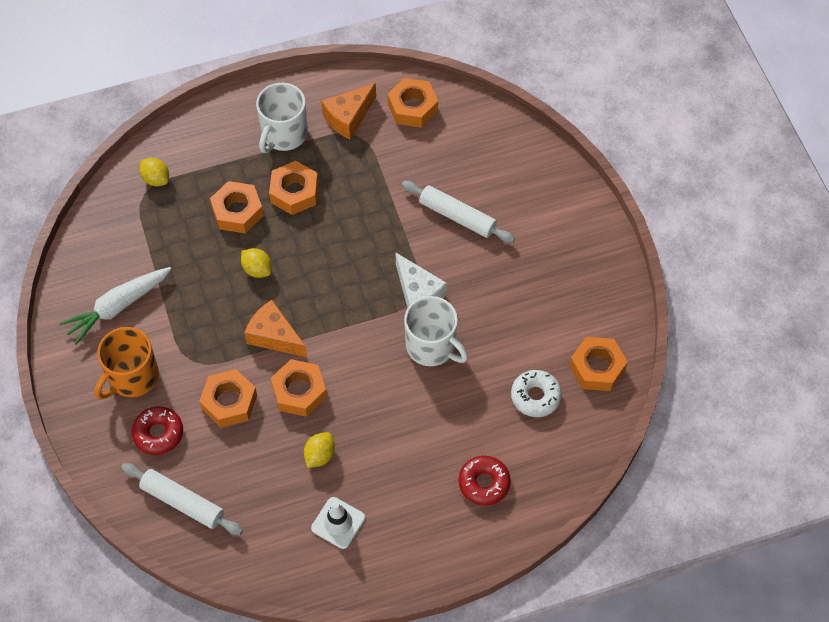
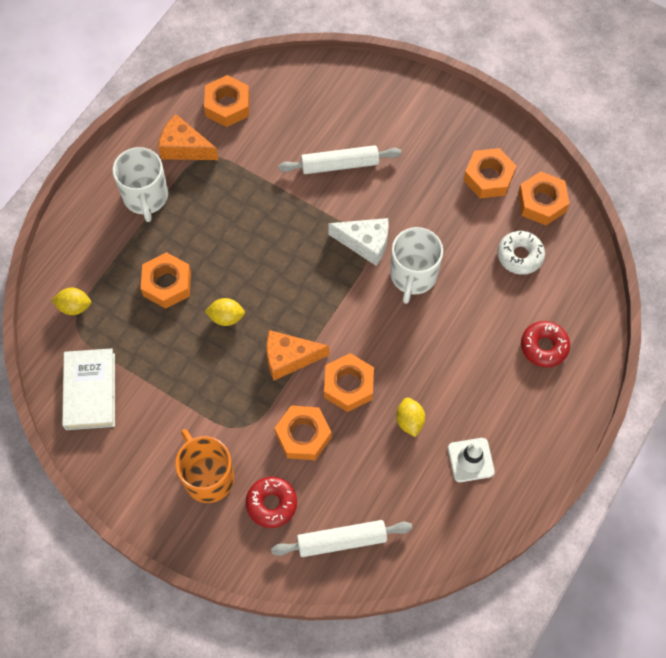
camera: 40 degrees left, 5 degrees up
(109, 249) = (90, 391): none -> white book
(117, 307) = (142, 432): white carrot -> none
(132, 377) = (208, 477): orange mug -> orange mug turned 150 degrees clockwise
(294, 192) = (198, 236): orange nut -> orange nut (488, 177)
(348, 117) = (184, 148): orange cheese -> orange cheese turned 105 degrees clockwise
(431, 346) = (413, 275): white mug -> white mug turned 105 degrees clockwise

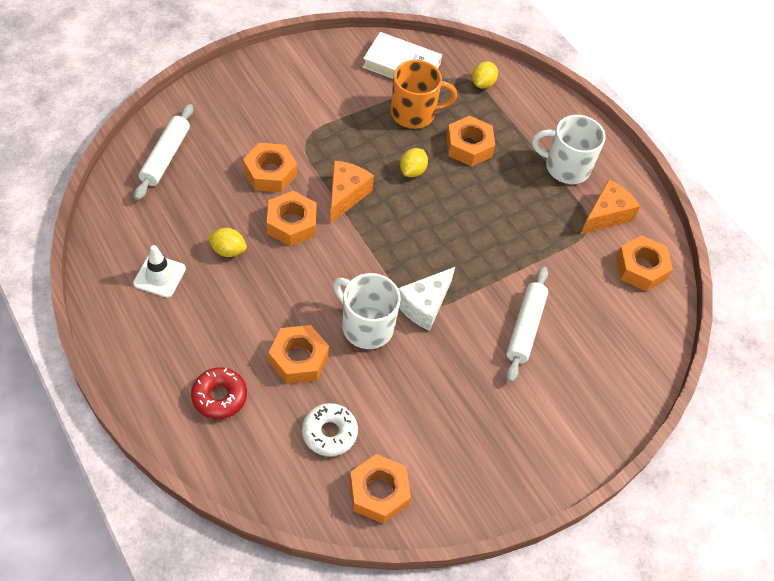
camera: 110 degrees right, 10 degrees down
(208, 477) = (281, 102): orange mug -> orange mug (414, 113)
(271, 504) = (229, 129): red donut -> none
(488, 177) = (438, 456): orange nut -> orange nut (298, 359)

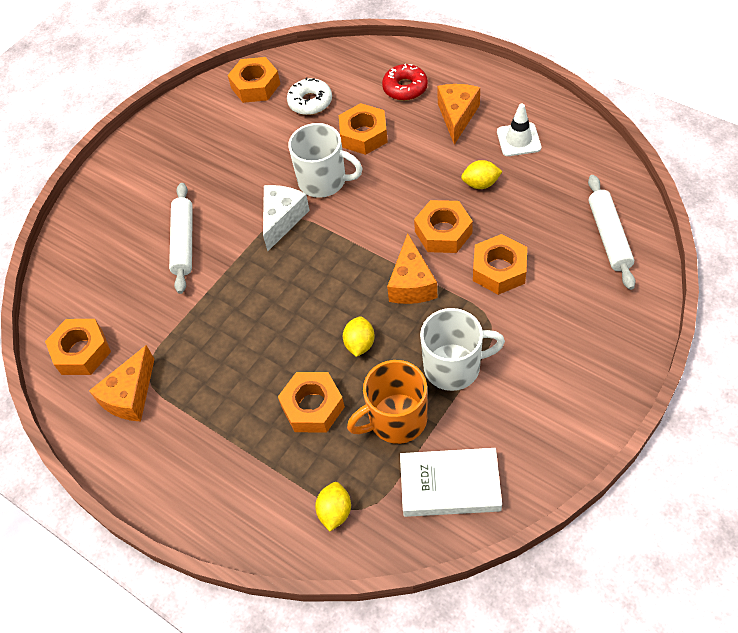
camera: 170 degrees right, 0 degrees up
(194, 332) = (457, 116): none -> orange cheese
(566, 167) = (191, 436): white mug -> white mug (453, 367)

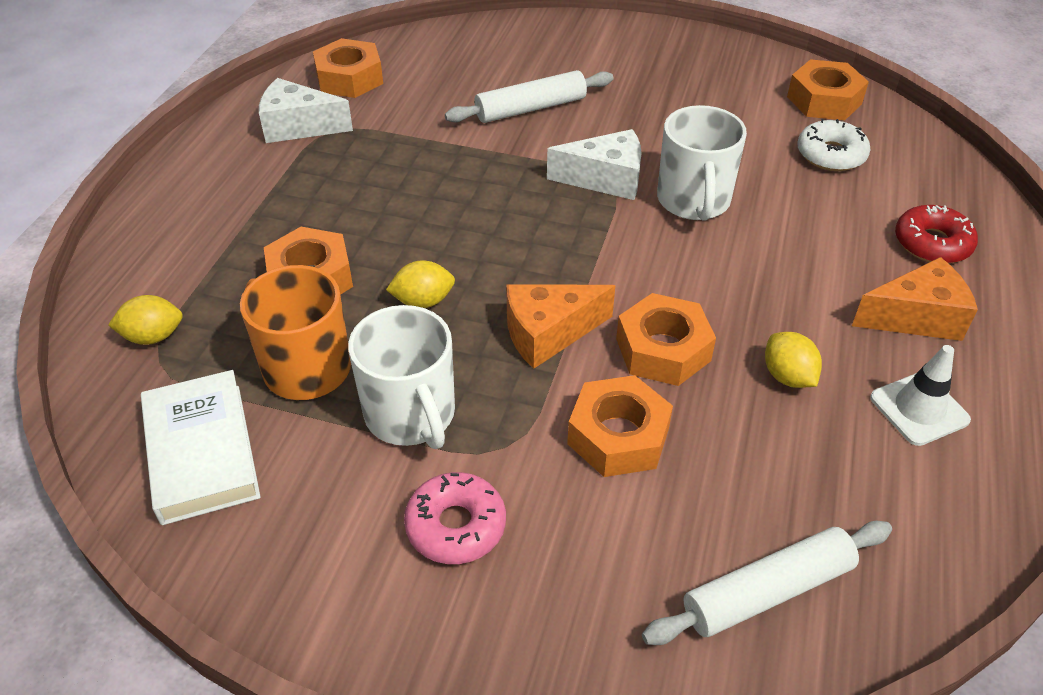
camera: 65 degrees right, 10 degrees down
(130, 396) = (298, 126): orange cheese -> white cheese
(363, 135) = (804, 221): orange nut -> none
(539, 358) = (456, 526): none -> pink donut

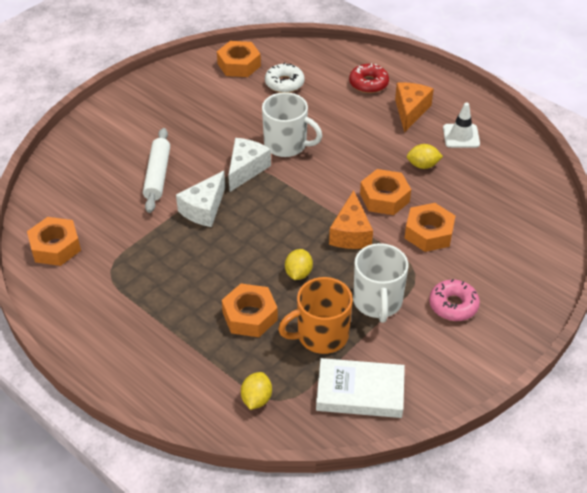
camera: 65 degrees left, 0 degrees up
(298, 126) = (92, 286): white cheese -> white cheese (204, 209)
(410, 414) = (377, 302): white mug -> white mug turned 90 degrees clockwise
(767, 591) = (528, 220): white rolling pin -> none

